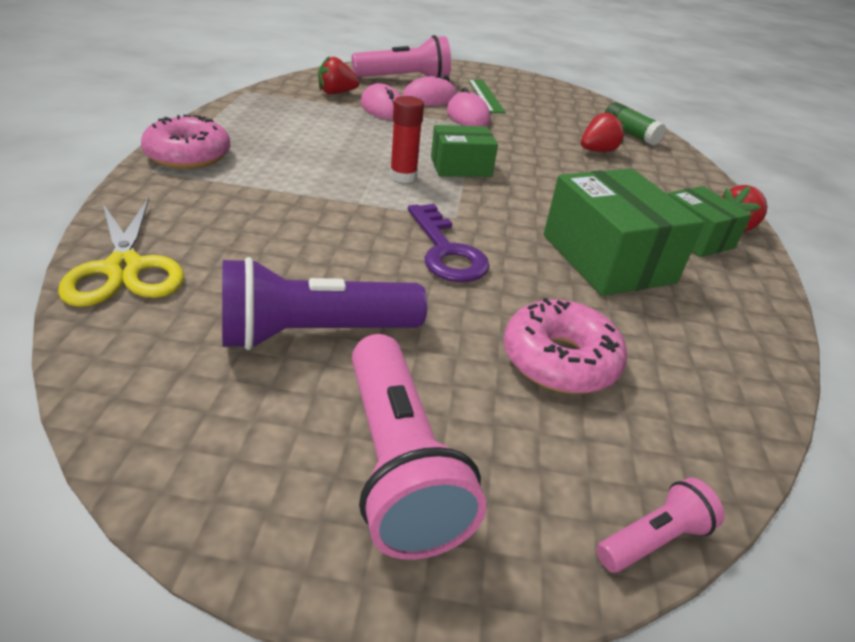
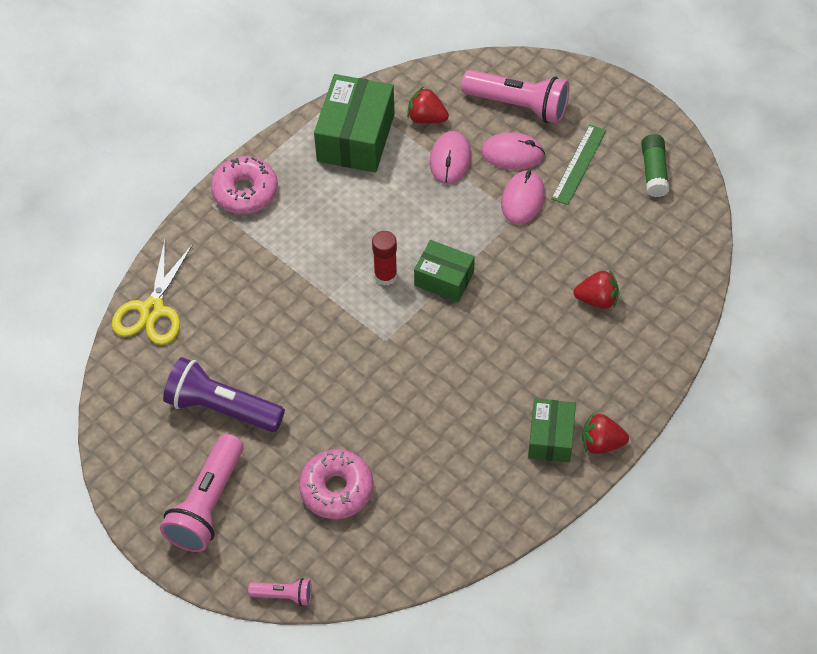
camera: 40 degrees right, 20 degrees up
(446, 251) = (348, 373): purple key -> none
(607, 258) = (454, 428): green box -> green box (356, 137)
(630, 134) = (667, 283): green glue stick -> green glue stick (654, 171)

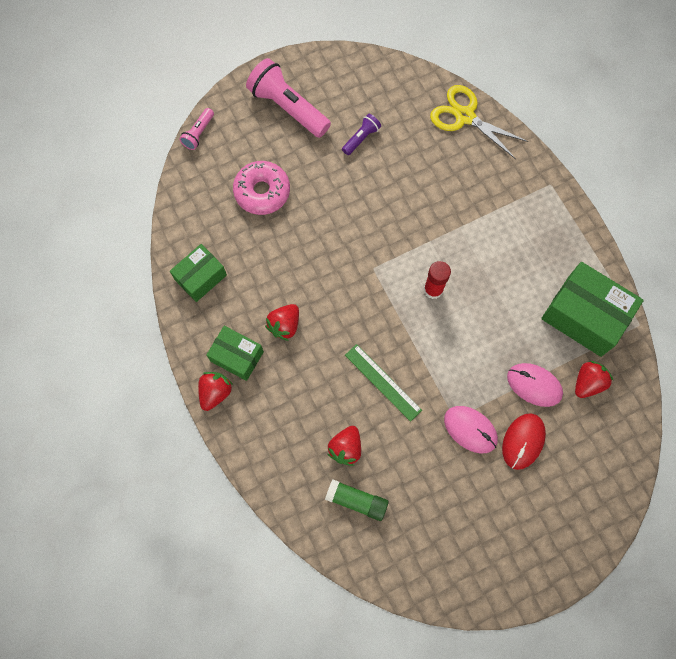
camera: 110 degrees right, 15 degrees up
(222, 407) = (361, 138): purple flashlight -> purple flashlight, size x0.50
(245, 192) = (555, 212): pink donut -> none
(444, 279) = (413, 333): green box -> green box (200, 277)
(492, 403) = (284, 325): none -> red strawberry
(512, 154) = (523, 441): pink mouse -> red mouse
(518, 105) = (577, 470): pink flashlight -> none
(579, 164) = (491, 495): green ruler -> green ruler (383, 382)
(654, 171) = (460, 561): green glue stick -> green glue stick (356, 501)

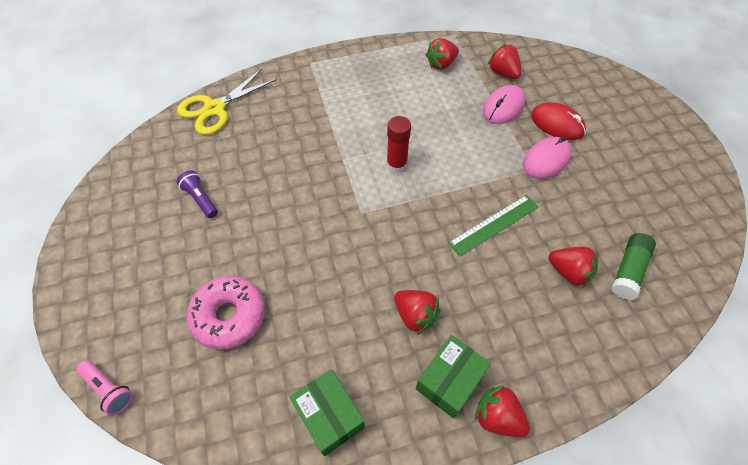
camera: 80 degrees left, 15 degrees down
(288, 107) = (125, 268): pink flashlight -> none
(584, 316) = (441, 64): green box -> red strawberry

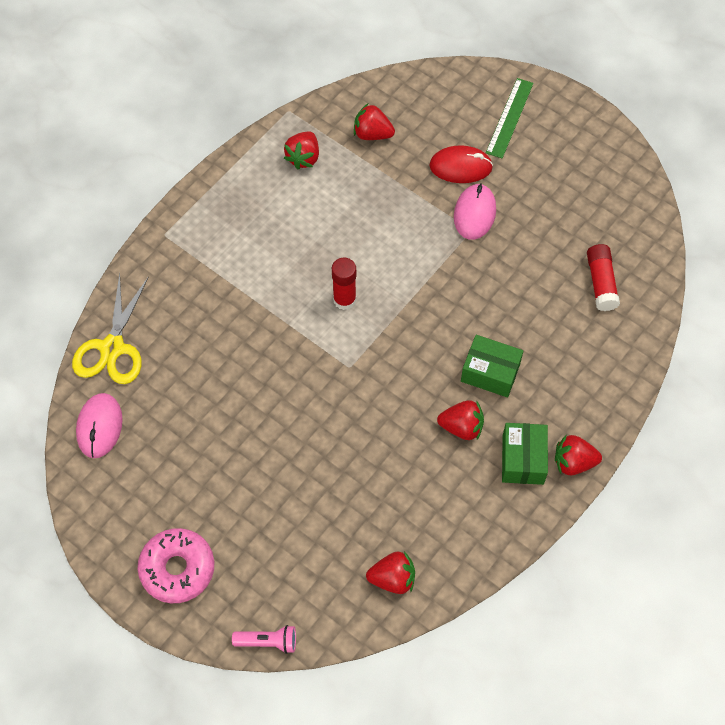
camera: 35 degrees left, 5 degrees up
(201, 199) = (190, 447): purple flashlight -> none
(229, 316) = (312, 526): pink donut -> pink donut (177, 569)
(329, 416) = (454, 543): green box -> green box (490, 372)
(494, 225) = (471, 307): green ruler -> green ruler (509, 118)
(503, 107) = (399, 176): pink mouse -> pink mouse (99, 426)
(569, 272) = (557, 313): red strawberry -> red strawberry (393, 579)
(628, 270) = (601, 282): green glue stick -> red glue stick

